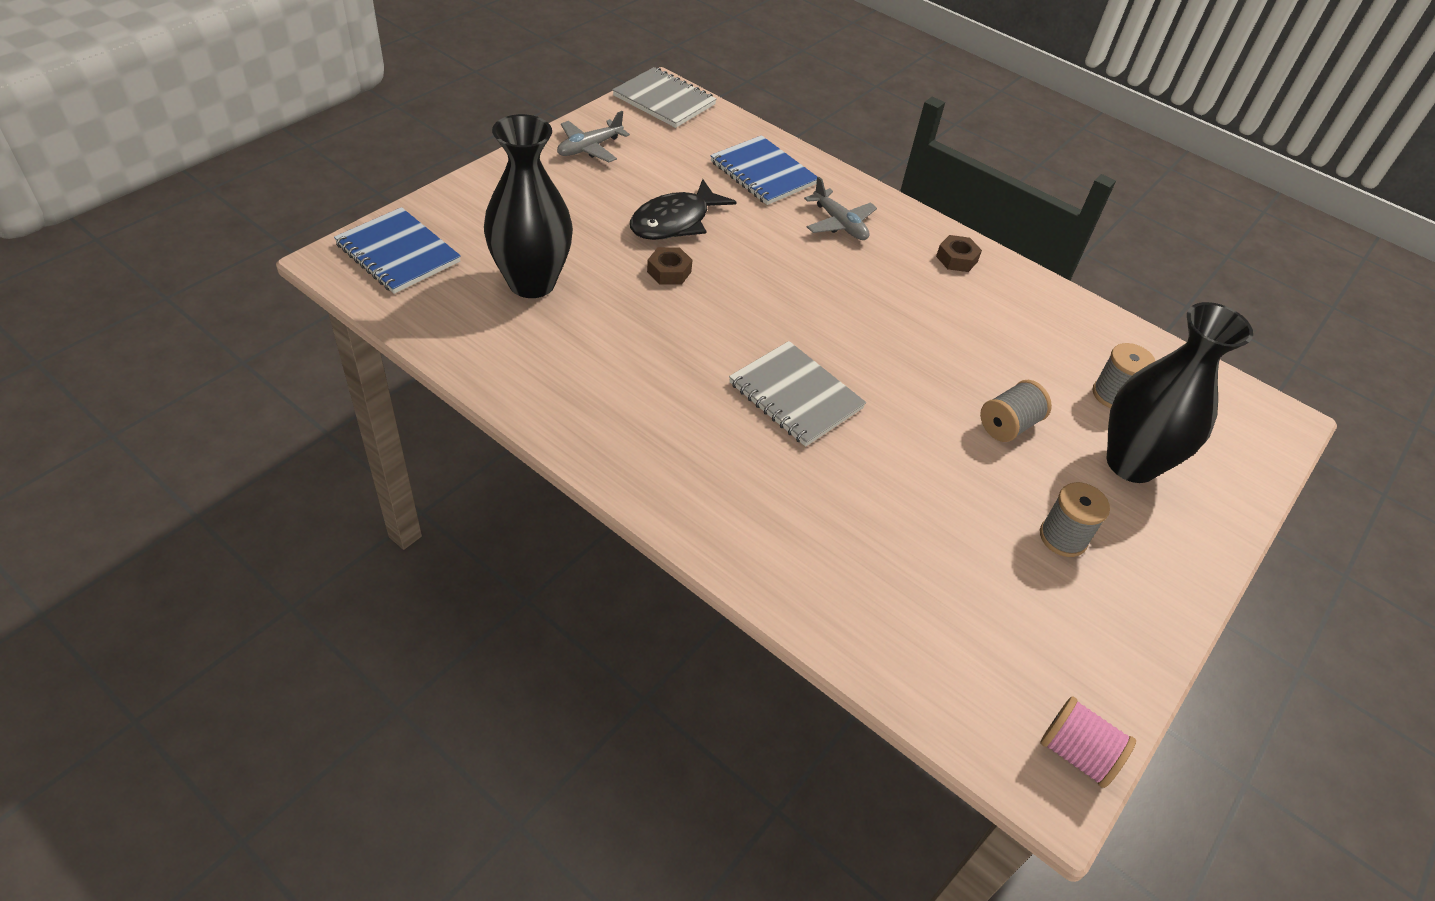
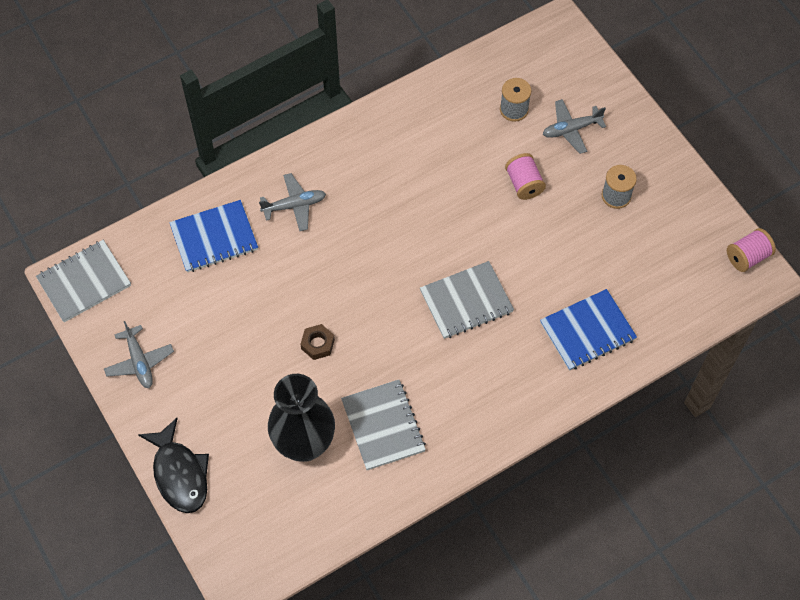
camera: 65 degrees left, 15 degrees up
(398, 253) = (242, 536): blue notebook -> blue notebook (587, 331)
(580, 346) = (383, 426): none -> grey notebook
(675, 221) = (258, 323): black fish -> black fish (179, 473)
(956, 259) = (357, 142): brown nut -> none
(1008, 425) = (524, 184): grey spool -> pink spool
(1131, 463) = (571, 129): black vase -> grey plane

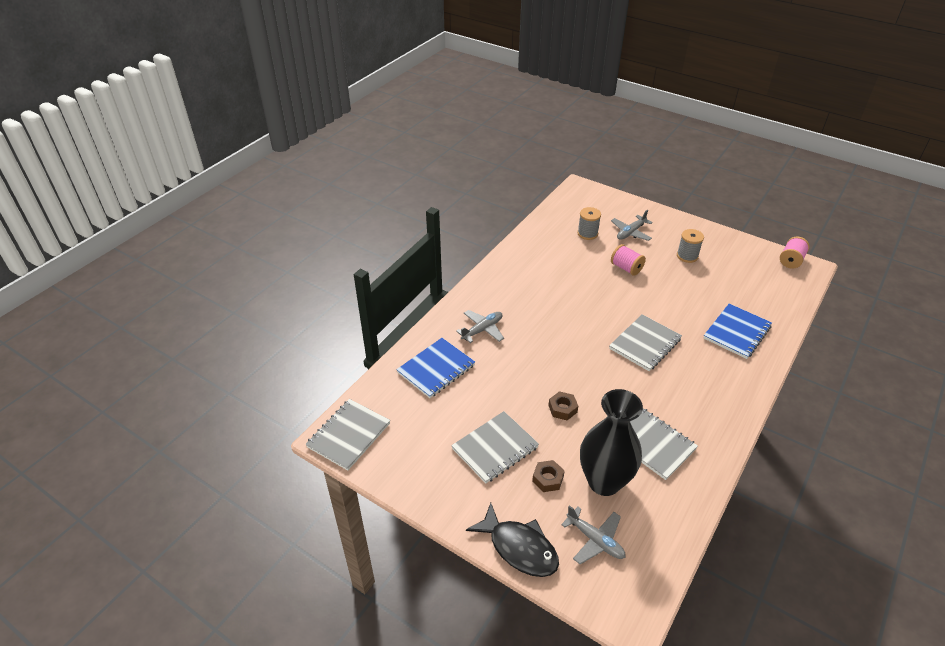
camera: 25 degrees left, 20 degrees down
(139, 361) = (430, 475): grey plane -> grey plane (595, 540)
(219, 360) = (495, 448): none -> grey notebook
(251, 416) = (548, 479): none -> brown nut

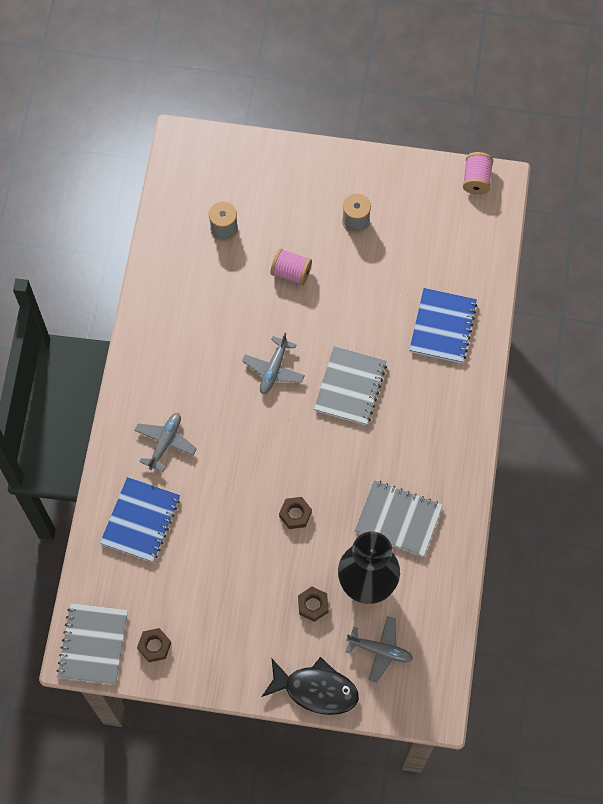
camera: 25 degrees left, 25 degrees up
(396, 456) = (154, 646): none -> brown nut
(495, 448) = (247, 593): grey notebook -> none
(630, 232) = (276, 205): grey plane -> grey plane (273, 369)

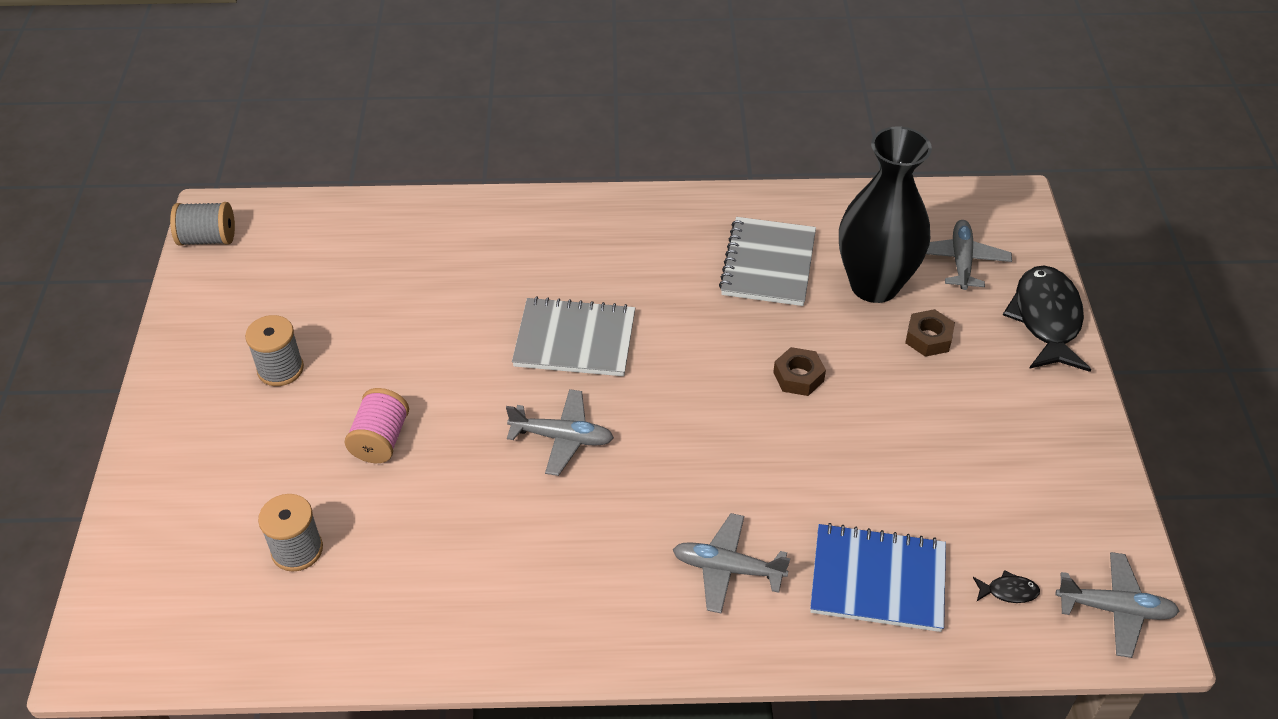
camera: 100 degrees left, 20 degrees down
(93, 644) = (1115, 609): grey notebook -> grey plane
(117, 589) = (1008, 591): none -> black fish
(154, 646) = (1077, 521): brown nut -> none
(442, 327) = (459, 250): blue notebook -> none
(476, 180) = (208, 239): pink spool -> grey spool

